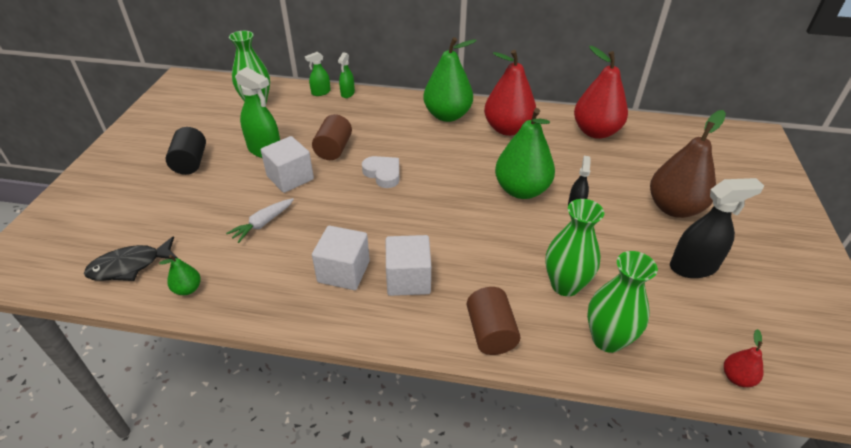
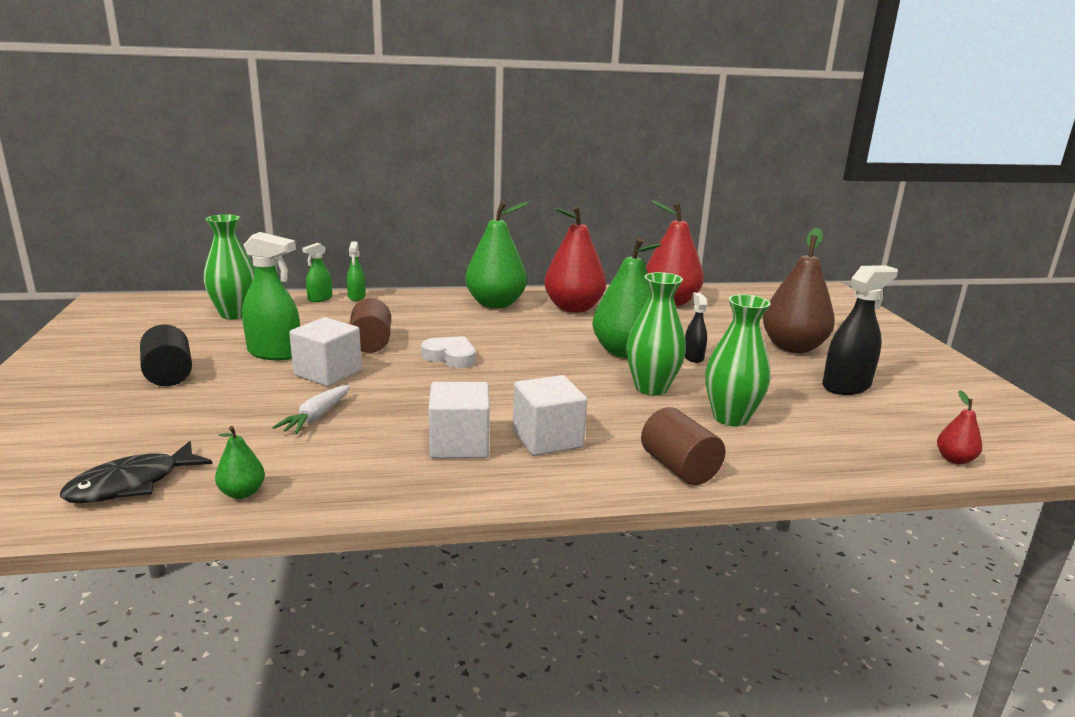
camera: 20 degrees left, 20 degrees down
(607, 339) = (808, 452): green vase -> green vase (651, 388)

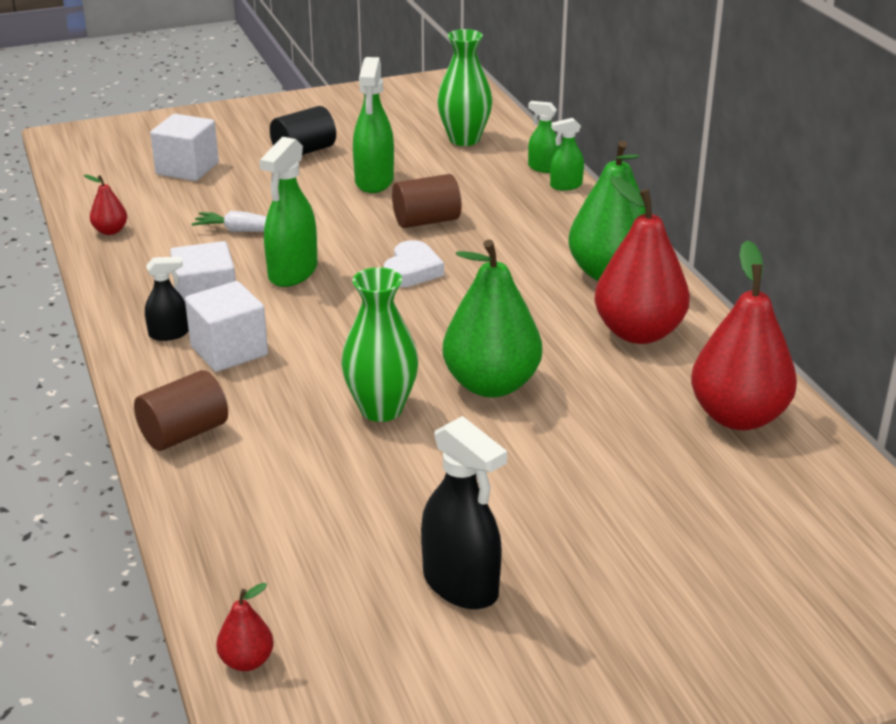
camera: 80 degrees right, 10 degrees up
(132, 484) = (118, 190): black fish -> none
(242, 493) = (110, 231): green pear -> red pear
(328, 373) = (338, 216): white cube -> white cube (187, 169)
(421, 401) = (292, 273): none -> green spray bottle
(693, 357) = (503, 441): black spray bottle -> black spray bottle (169, 334)
(730, 418) = (315, 470): green vase -> none
(793, 347) = (600, 541): brown pear -> none

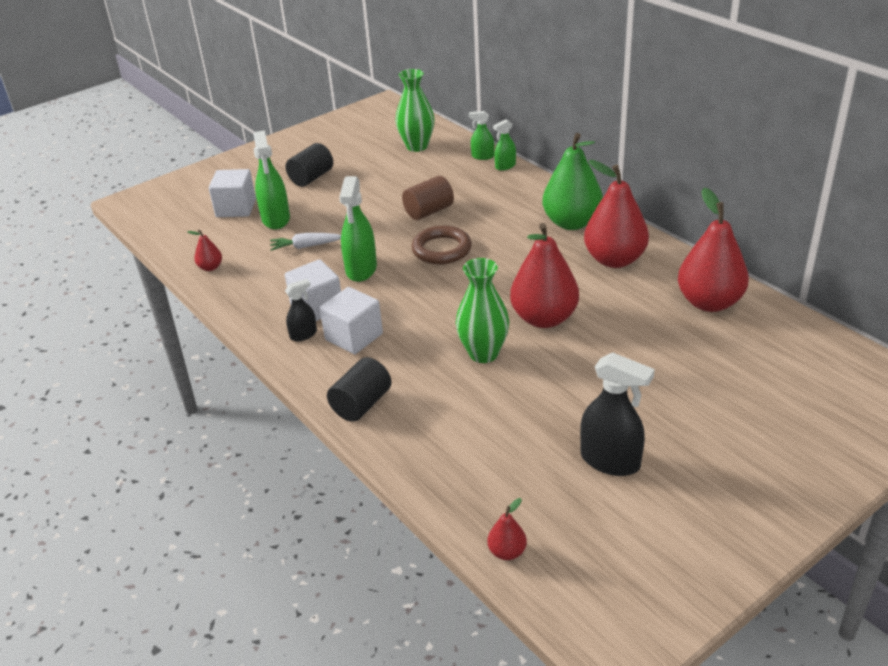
camera: 15 degrees left, 5 degrees up
(184, 433) = (361, 404): brown cylinder -> black cylinder
(374, 181) = (375, 190): green spray bottle -> green spray bottle (276, 219)
(412, 270) = (441, 249): white heart -> brown ring
(491, 384) = (544, 318): green pear -> red pear

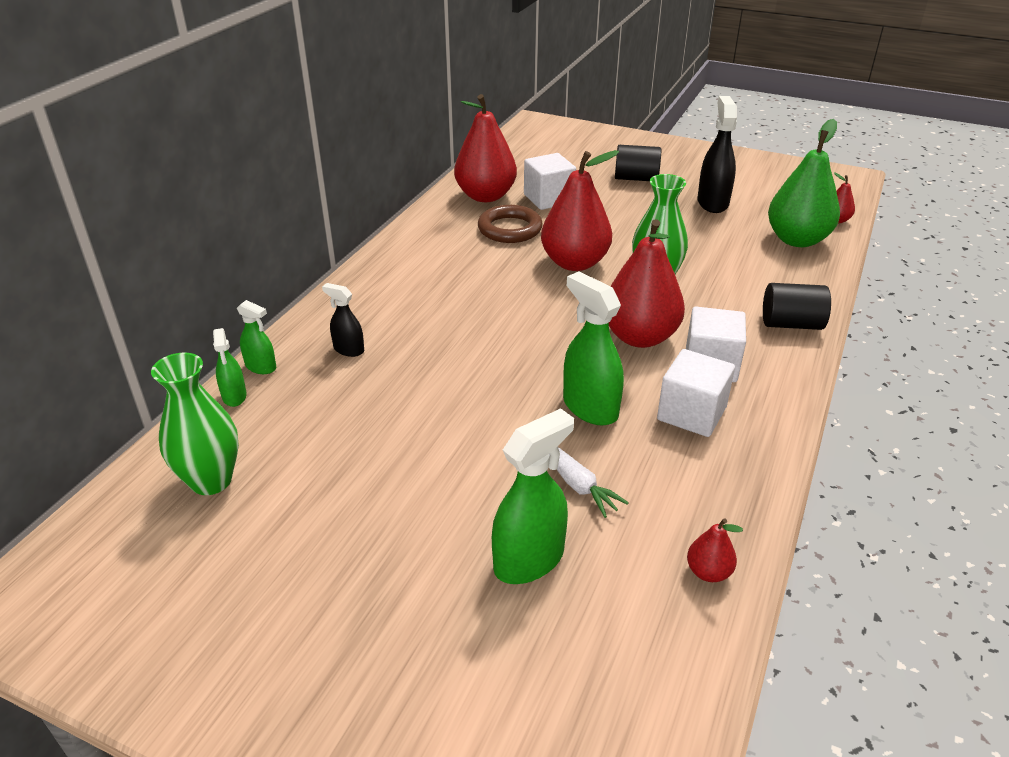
camera: 120 degrees left, 0 degrees up
(236, 208) = (527, 642): white cube -> white cube (548, 199)
(303, 334) = (744, 403): black spray bottle -> black spray bottle (348, 349)
(311, 178) = (370, 579): black cylinder -> black cylinder (636, 178)
(361, 269) = (590, 407): green spray bottle -> green spray bottle turned 105 degrees counterclockwise
(429, 211) = (418, 397): brown cylinder -> none
(441, 249) = (502, 358): brown ring -> brown ring (510, 229)
(571, 223) = (389, 285): green pear -> green pear (797, 240)
(614, 259) = (448, 247): red pear -> red pear (639, 337)

